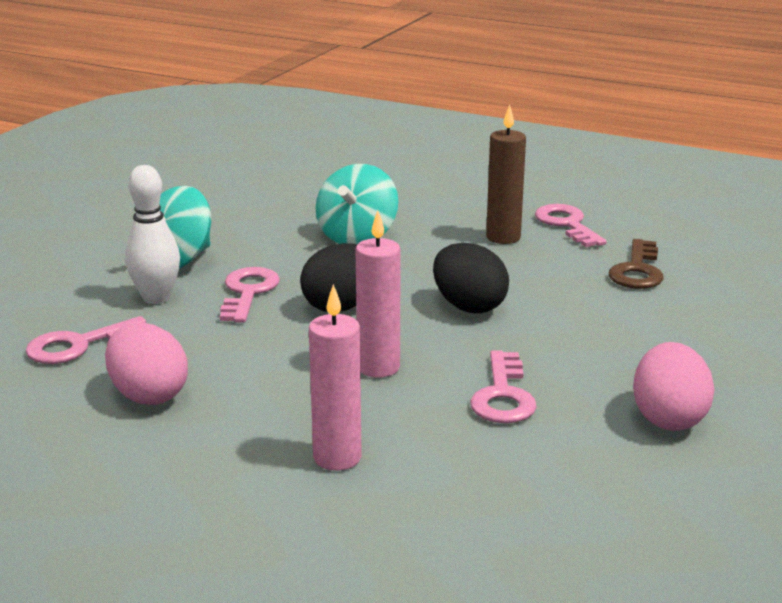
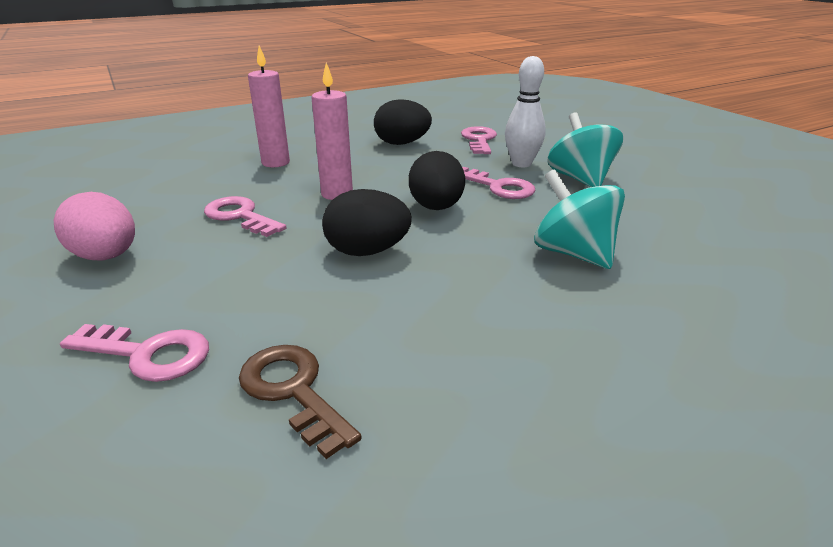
camera: 125 degrees right, 5 degrees up
(148, 395) = (402, 143): pink egg -> black egg
(503, 237) = (493, 336): brown candle -> none
(567, 224) = (487, 415): pink key -> pink key (148, 354)

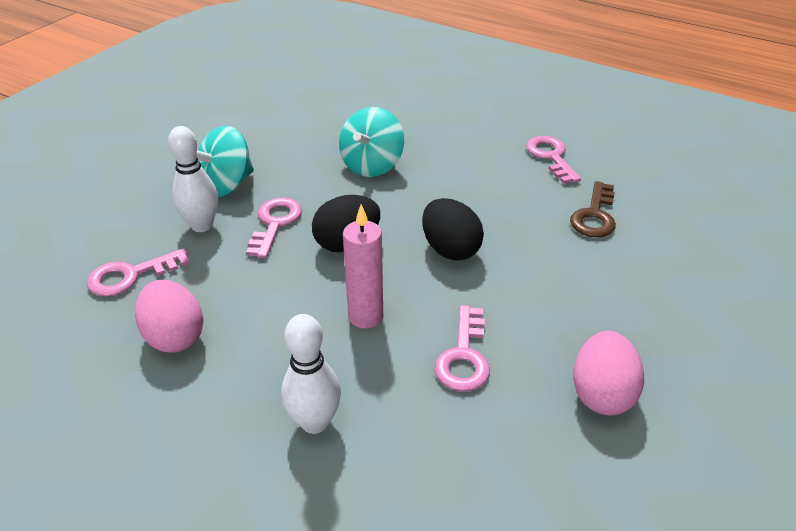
camera: 120 degrees left, 10 degrees up
(148, 354) = (638, 281): pink key -> pink key (551, 157)
(275, 163) = (314, 422): pink candle -> white bowling pin
(402, 143) = (175, 336): black egg -> pink egg

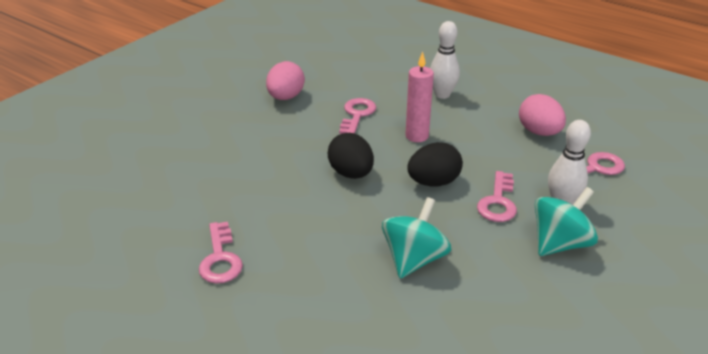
camera: 175 degrees left, 5 degrees down
(594, 215) = (219, 194): brown key -> none

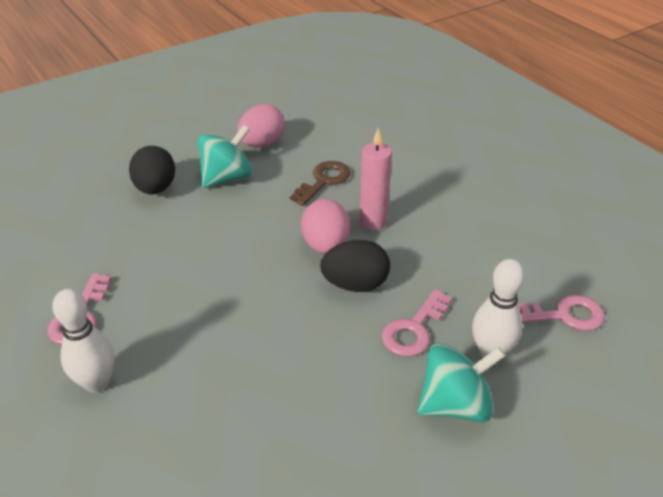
camera: 20 degrees right, 5 degrees up
(351, 173) = (272, 251): black egg -> black egg (155, 188)
(357, 115) = (324, 181): pink key -> brown key
(414, 259) = (273, 375): turquoise spinning top -> turquoise spinning top (227, 178)
(442, 94) = (435, 176): white bowling pin -> white bowling pin (97, 383)
(539, 132) = (522, 250): pink egg -> pink egg (326, 245)

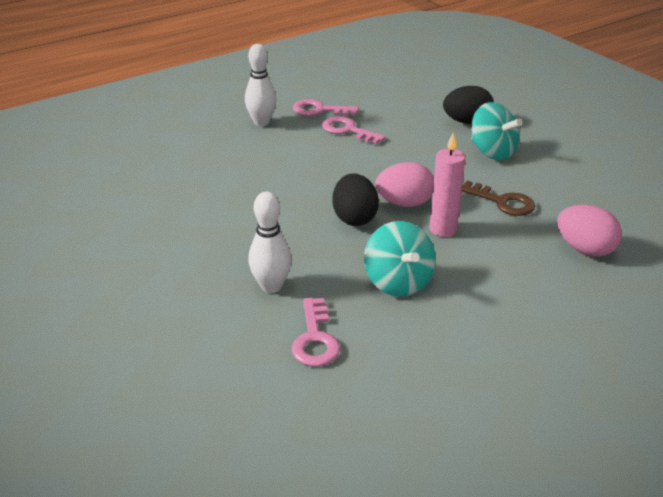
camera: 90 degrees right, 5 degrees down
(262, 144) = (554, 167): pink egg -> pink egg (584, 249)
(414, 329) = (301, 246): pink key -> pink key (348, 130)
(455, 404) = (219, 262): turquoise spinning top -> turquoise spinning top (398, 282)

